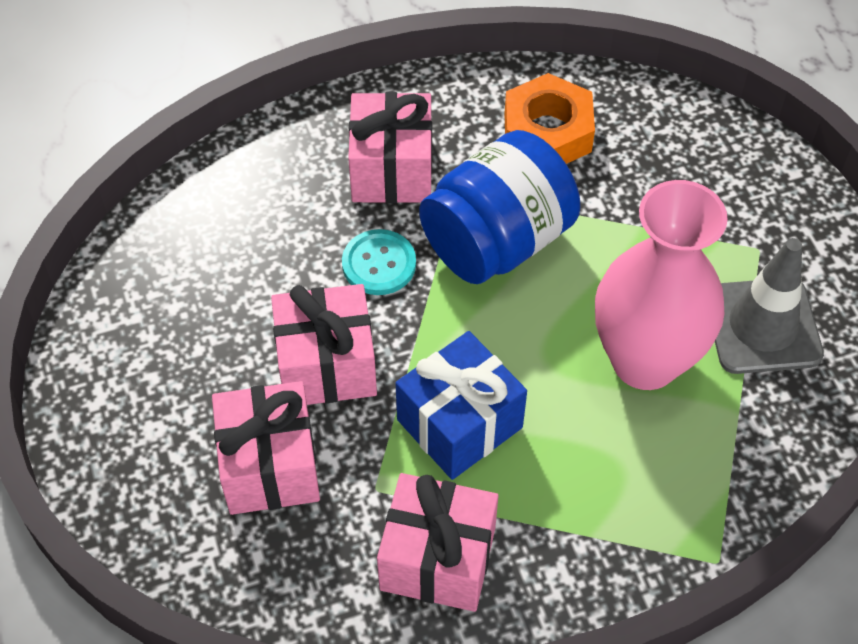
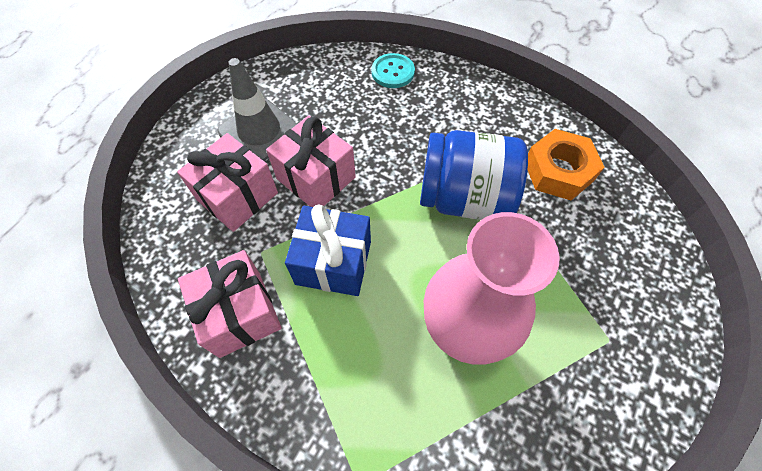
camera: 50 degrees right, 5 degrees up
(379, 264) = (396, 157): turquoise button -> turquoise button (393, 72)
(392, 170) = (457, 122): pink gift -> none
(762, 326) = (556, 385): grey traffic cone -> grey traffic cone (259, 131)

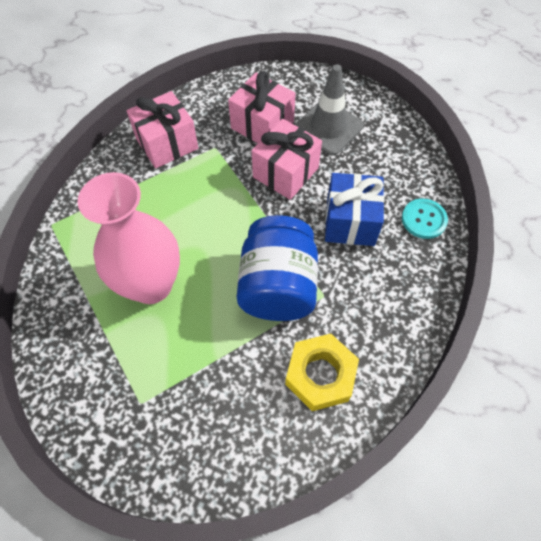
camera: 85 degrees right, 0 degrees up
(333, 263) = (208, 193): blue gift -> blue gift (350, 222)
(558, 171) = (320, 375): orange nut -> yellow nut

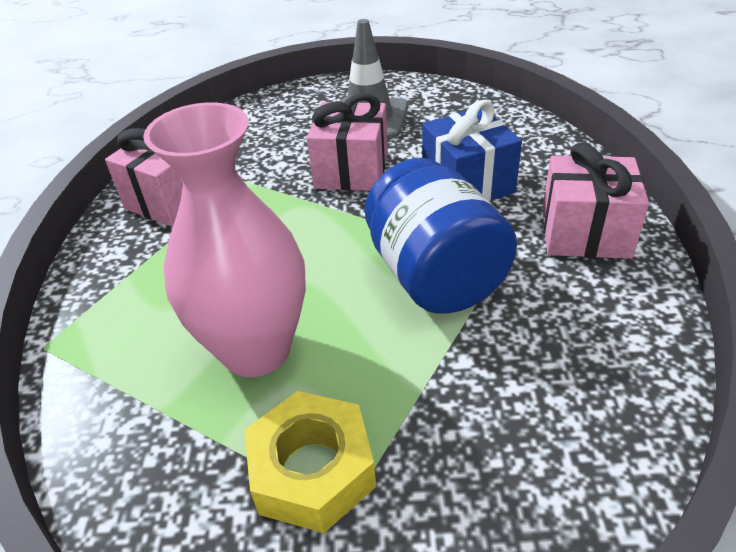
camera: 25 degrees left, 20 degrees down
(262, 125) = (288, 142): pink gift -> pink gift (585, 233)
(320, 375) = (574, 342): yellow nut -> yellow nut (312, 470)
(423, 219) = (545, 151): turquoise button -> none

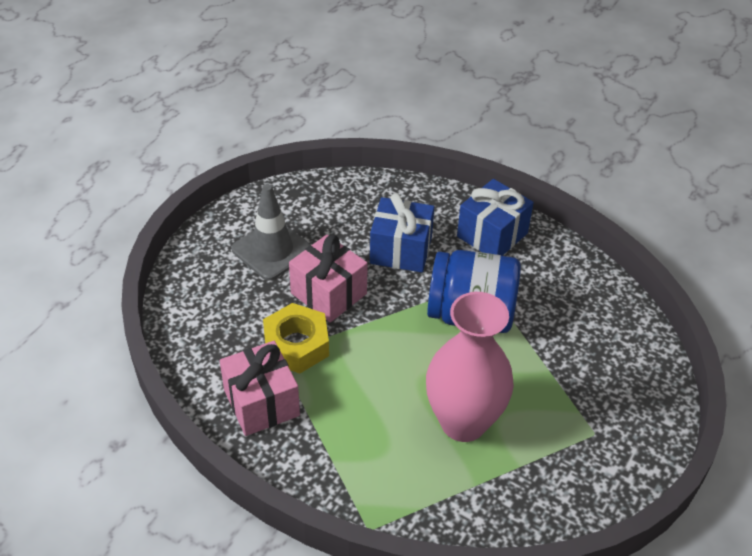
camera: 60 degrees left, 5 degrees up
(312, 470) = (565, 436): yellow nut -> yellow nut (296, 345)
(585, 233) = (492, 235): pink gift -> blue gift

